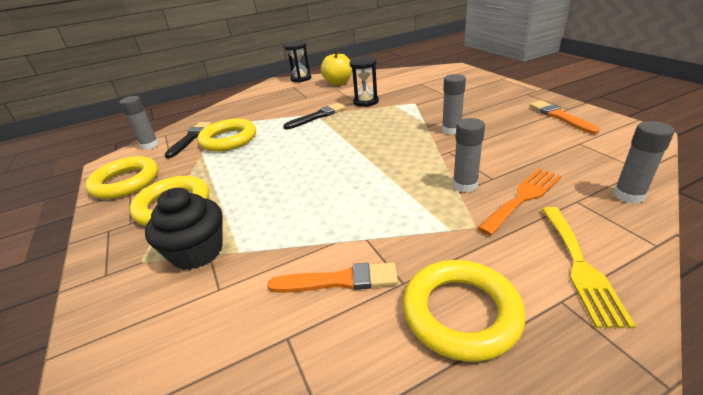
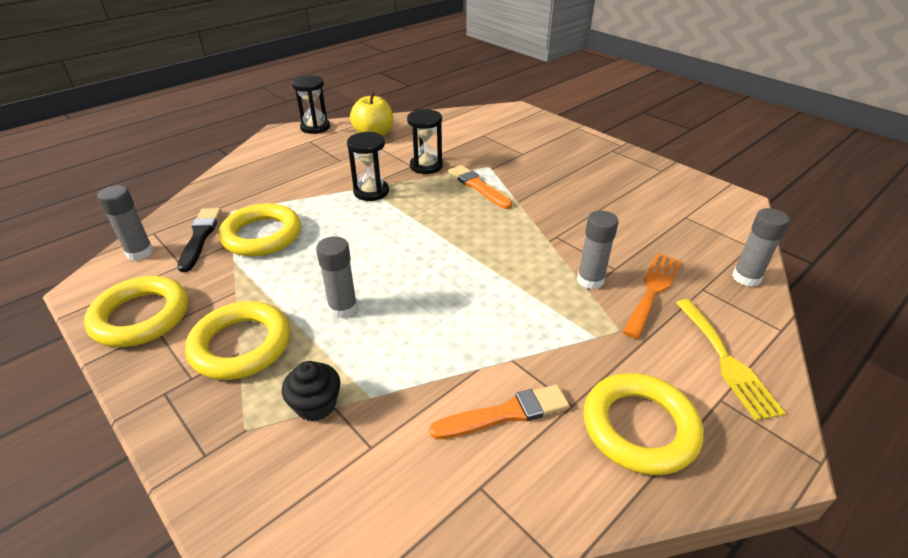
camera: 20 degrees left, 5 degrees up
(197, 252) = (316, 405): black cupcake -> black cupcake, size x0.64
(317, 116) = (371, 192): black brush -> black hourglass
(451, 130) = (548, 206): grey glue stick -> grey glue stick (343, 308)
(560, 117) = (657, 182): orange brush -> orange brush (478, 186)

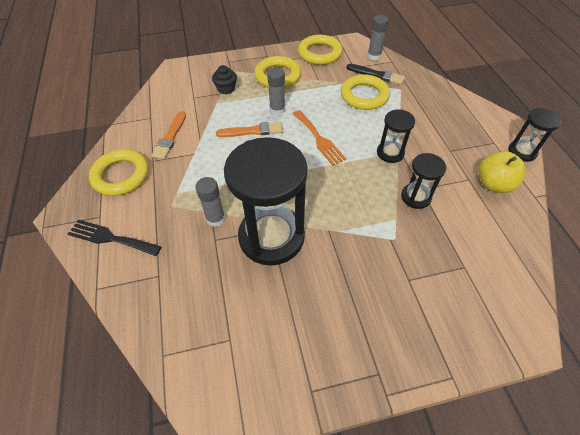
camera: 120 degrees right, 15 degrees up
(478, 186) = (364, 215): orange brush -> orange brush (252, 131)
(565, 231) = (271, 237): none -> black hourglass
(653, 290) = (181, 245): orange fork -> orange fork (319, 139)
(726, 361) = (110, 238): yellow fork -> black fork
(746, 278) = (142, 314): grey glue stick -> none

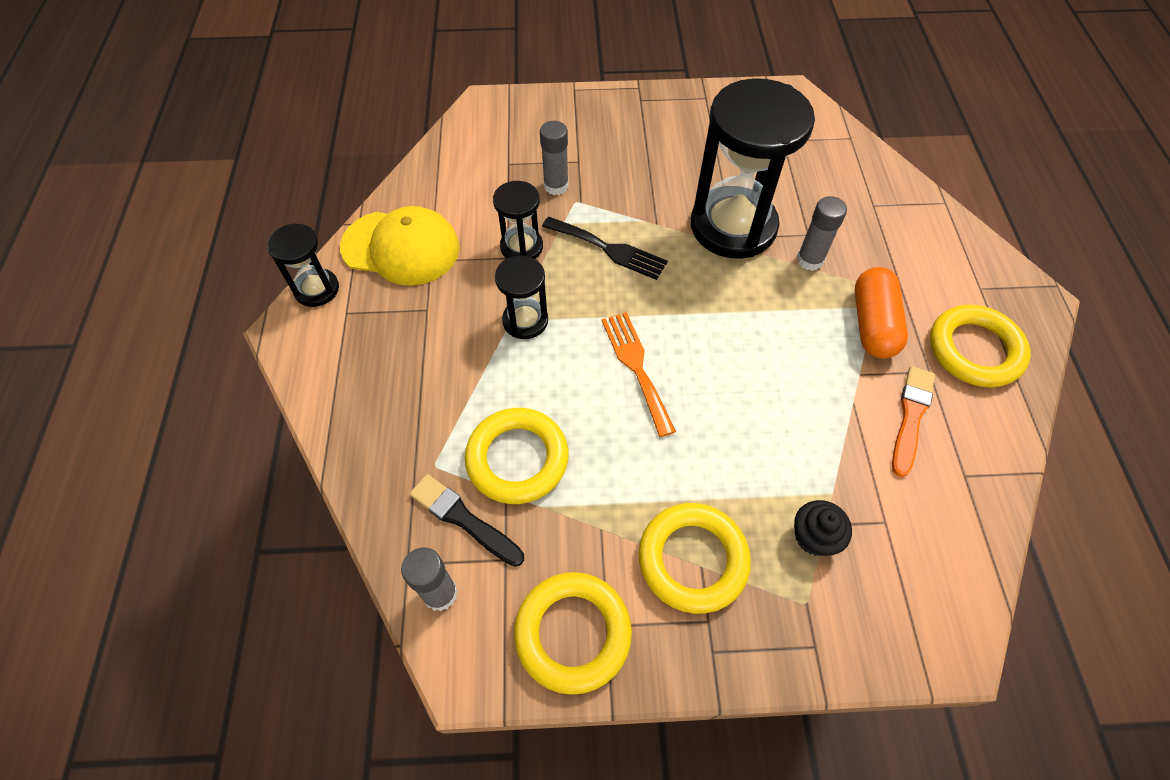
camera: 170 degrees left, 5 degrees up
(110, 238) = (951, 256): black fork -> black fork (609, 249)
(180, 181) = (872, 324): none -> orange capsule
(252, 131) = (755, 405): orange brush -> none
(277, 109) = (704, 452): grey glue stick -> grey glue stick (556, 186)
(493, 184) = (401, 248): yellow apple -> yellow cap

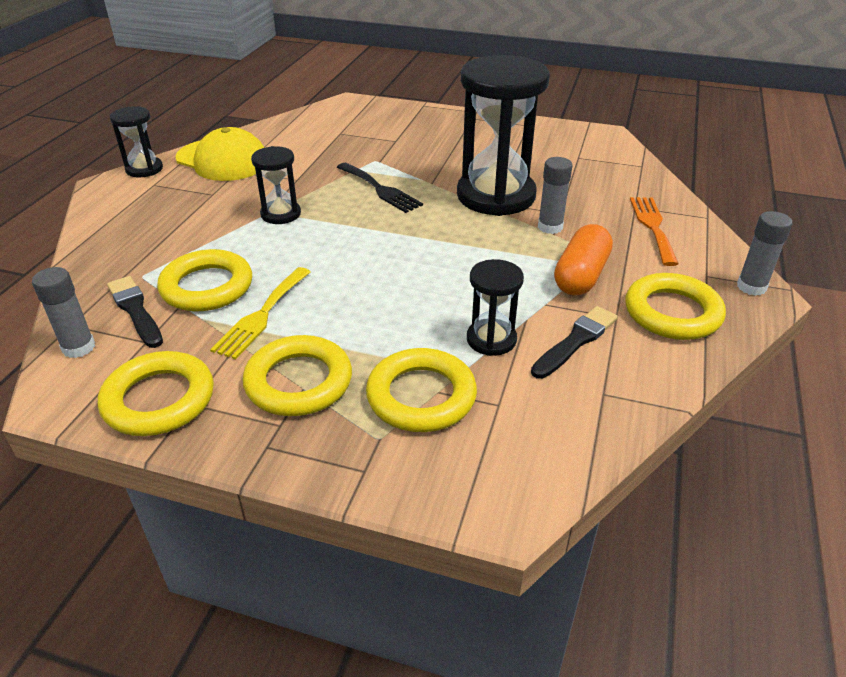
camera: 20 degrees right, 20 degrees down
(521, 247) = (312, 176): black hourglass -> black hourglass (491, 339)
(556, 186) = (366, 150): grey glue stick -> grey glue stick (751, 287)
(600, 481) = (261, 315): none -> yellow fork
(636, 367) = (348, 257): orange fork -> orange fork (653, 226)
(814, 537) = (421, 396): black cupcake -> yellow ring
(911, 417) = (575, 341): orange brush -> black brush

